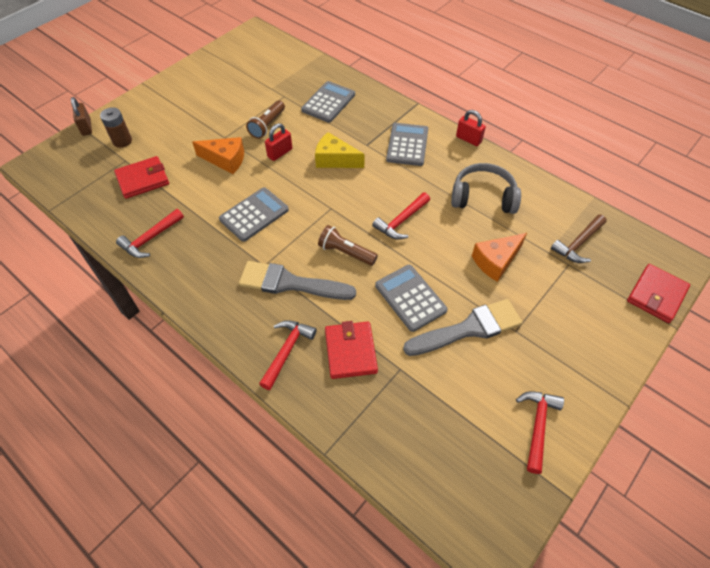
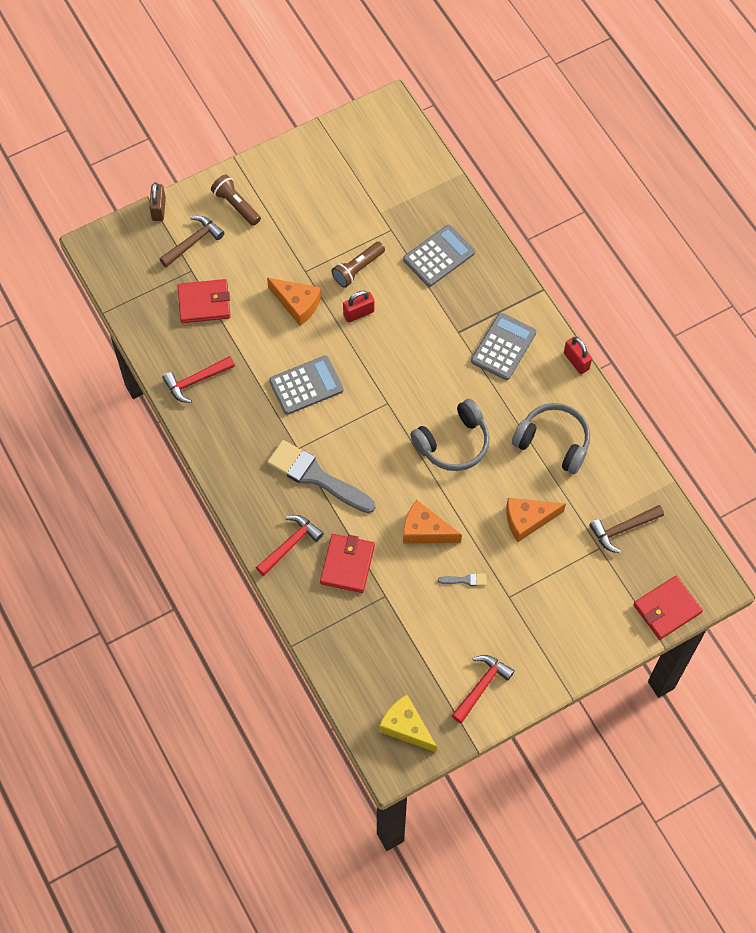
camera: 20 degrees right, 10 degrees up
(122, 141) = (193, 242): brown battery -> brown hammer
(335, 160) = (415, 341): yellow cheese -> yellow cheese (406, 727)
(345, 252) = (382, 460): brown flashlight -> brown flashlight (236, 205)
(401, 221) = (453, 443): red hammer -> grey headphones
(410, 298) = (425, 530): grey calculator -> orange cheese
(468, 329) = (465, 580): grey brush -> grey brush, size x0.40

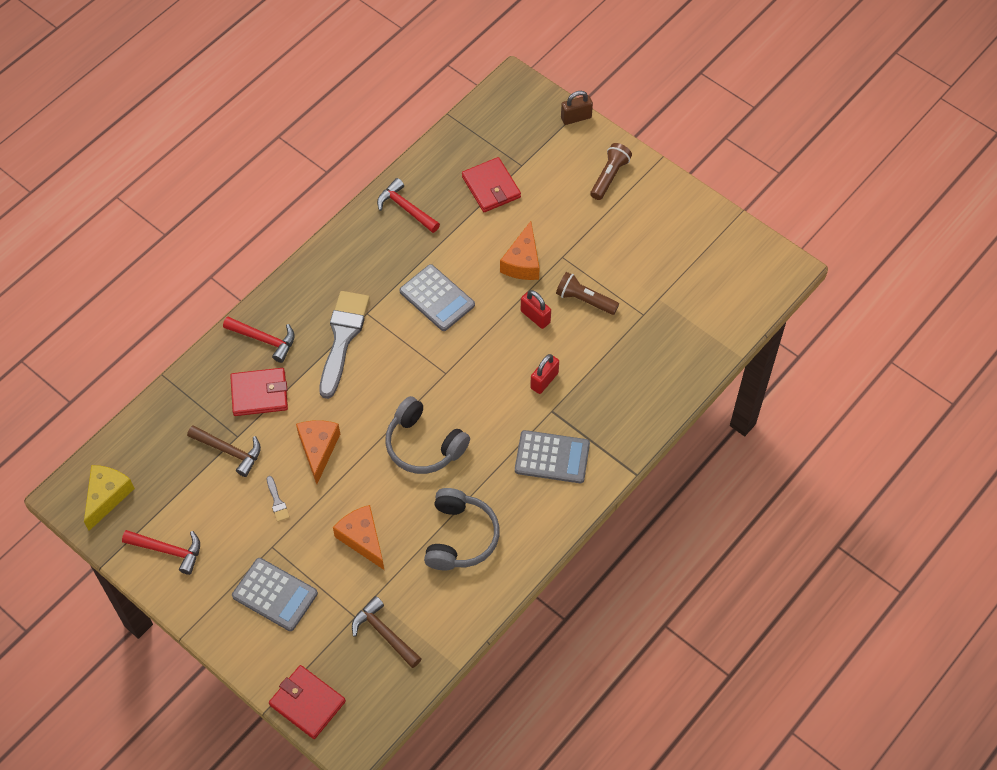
camera: 70 degrees right, 5 degrees down
(193, 242) = (553, 156): brown hammer -> brown hammer (229, 451)
(439, 256) = (632, 366): grey calculator -> grey calculator (275, 595)
(576, 361) = (564, 531): red padlock -> red padlock (544, 380)

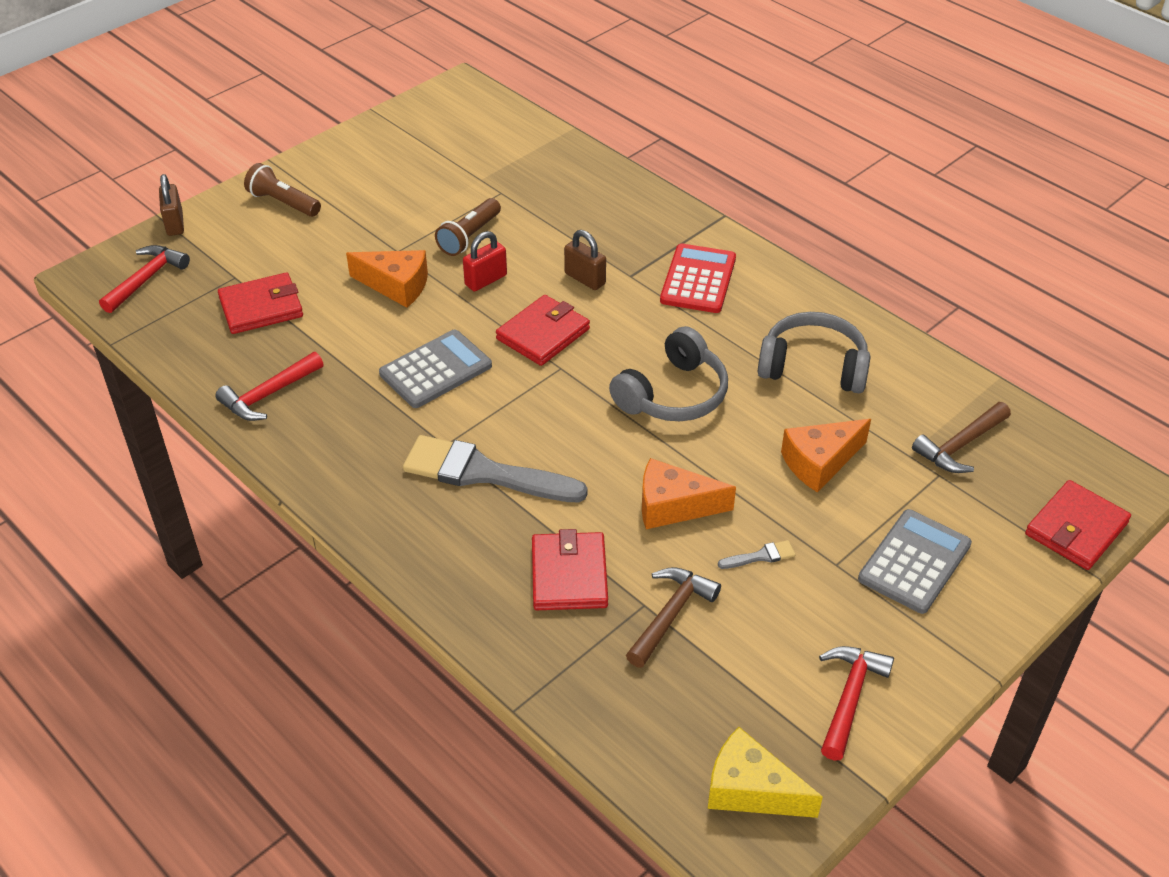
camera: 85 degrees left, 15 degrees down
(264, 340) = (469, 567): red hammer -> red hammer (146, 279)
(479, 359) = (543, 334): none -> red wallet
(544, 380) = (585, 279): red padlock -> brown padlock
(552, 457) = (698, 279): grey calculator -> red calculator

